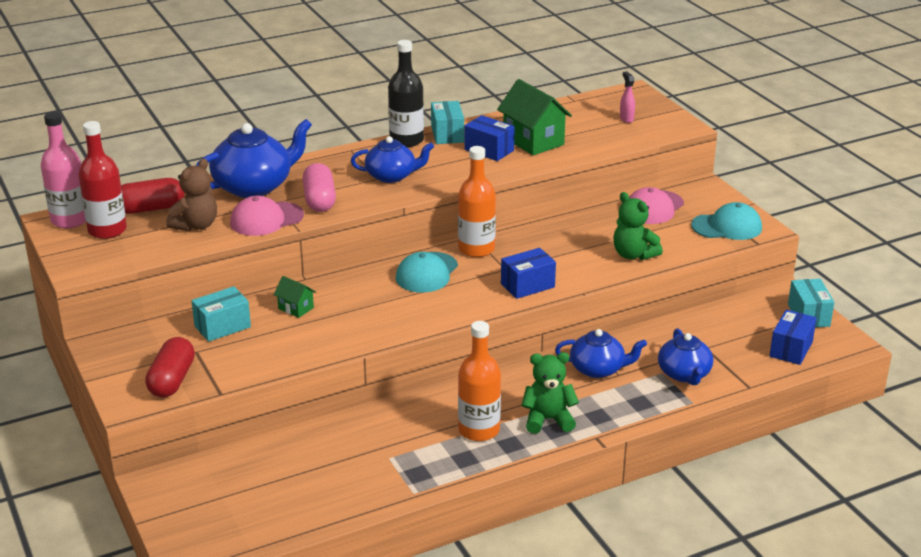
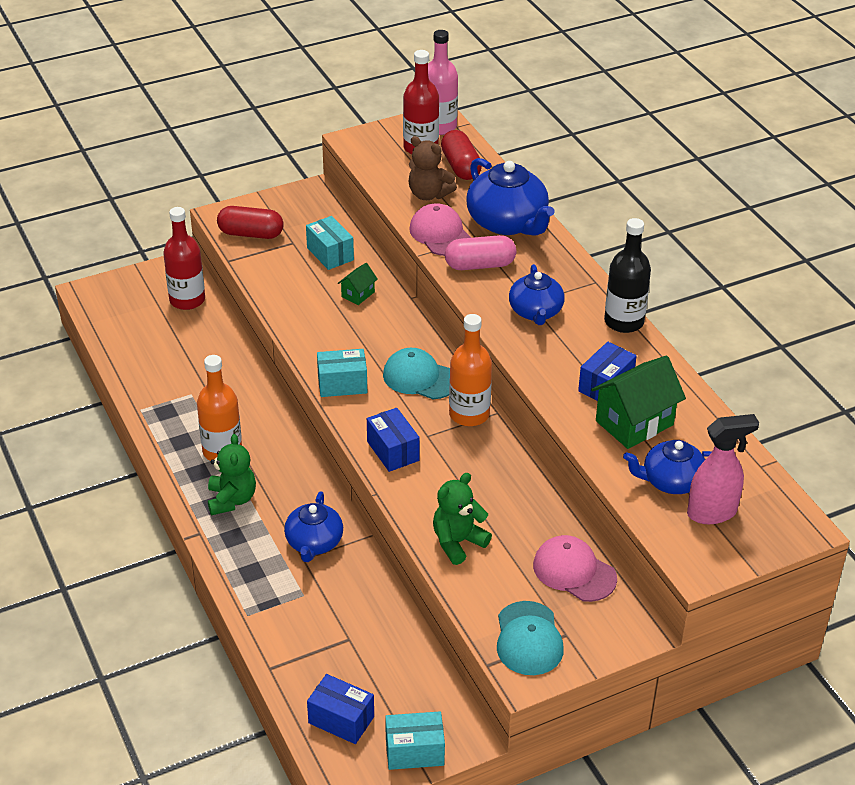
camera: 90 degrees right, 10 degrees up
(221, 473) = (187, 300): none -> red bottle
(447, 134) = (643, 353): turquoise box -> turquoise box (342, 384)
(626, 119) = (712, 512): pink spray bottle -> pink spray bottle, size x1.93
(684, 374) = (298, 613): blue teapot -> blue teapot (671, 481)

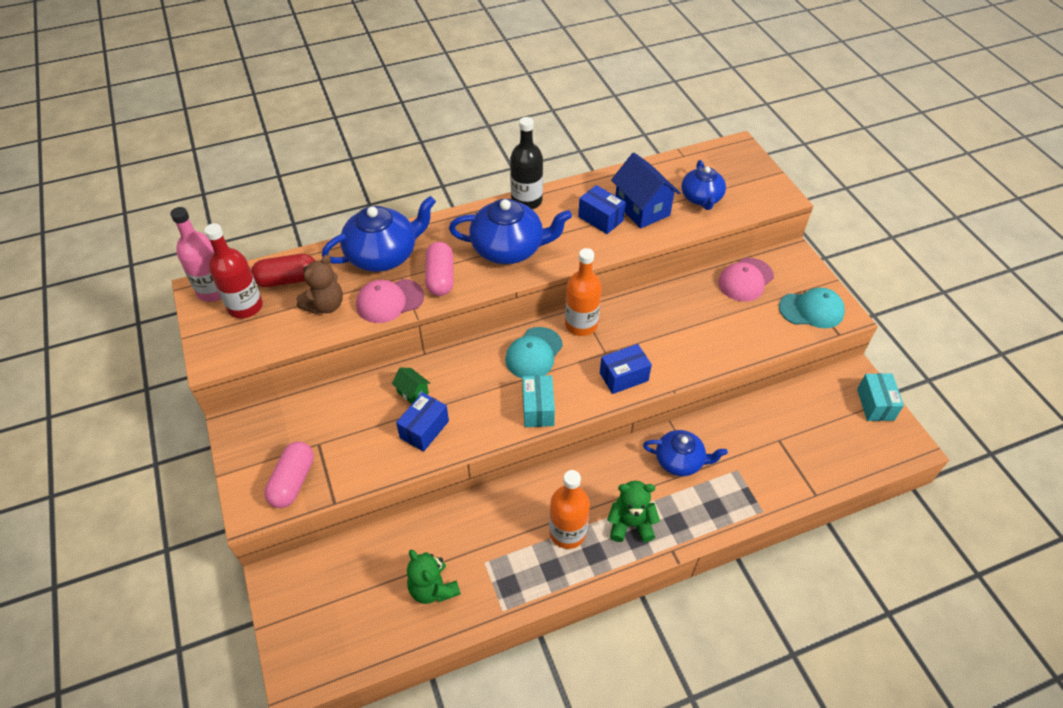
camera: 85 degrees left, 10 degrees up
(187, 300) = (335, 570): red bottle -> none
(251, 234) = (293, 481): red capsule -> pink capsule
(330, 254) = (345, 412): turquoise box -> none
(341, 720) = (856, 448): blue box -> blue box (424, 429)
(458, 542) = (723, 342): green teddy bear -> green teddy bear (433, 588)
(536, 312) = (509, 249): blue teapot -> blue teapot, size x1.57
(634, 423) = (642, 209): green house -> blue house
(712, 512) = (730, 183): pink spray bottle -> none

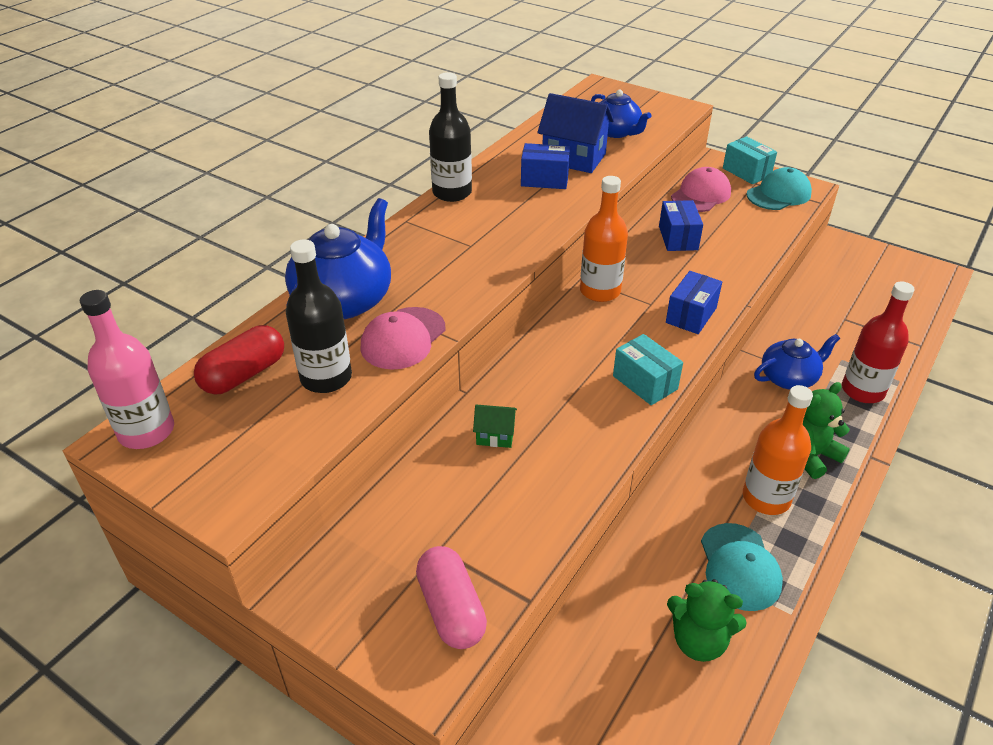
camera: 35 degrees left, 10 degrees down
(245, 306) = (214, 428): red bottle -> red bottle (862, 390)
(325, 305) = (326, 378): brown teddy bear -> black bottle
(424, 429) = (549, 464): blue box -> blue box (678, 238)
(440, 278) = (438, 292): pink capsule -> none
(509, 249) = (482, 238): blue teapot -> none
(534, 353) = (583, 336): turquoise cap -> turquoise cap (739, 567)
(745, 280) = (701, 195): pink cap -> pink cap turned 150 degrees counterclockwise
(875, 404) = (879, 256): turquoise box -> turquoise box (746, 172)

